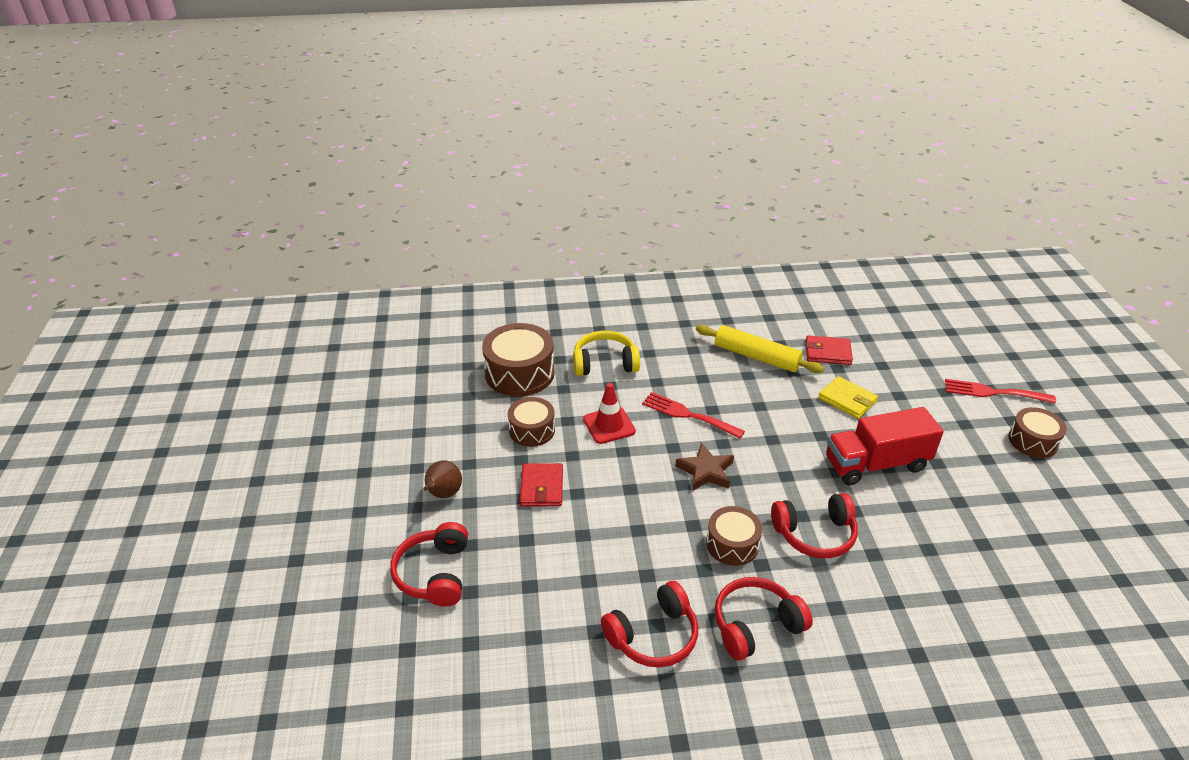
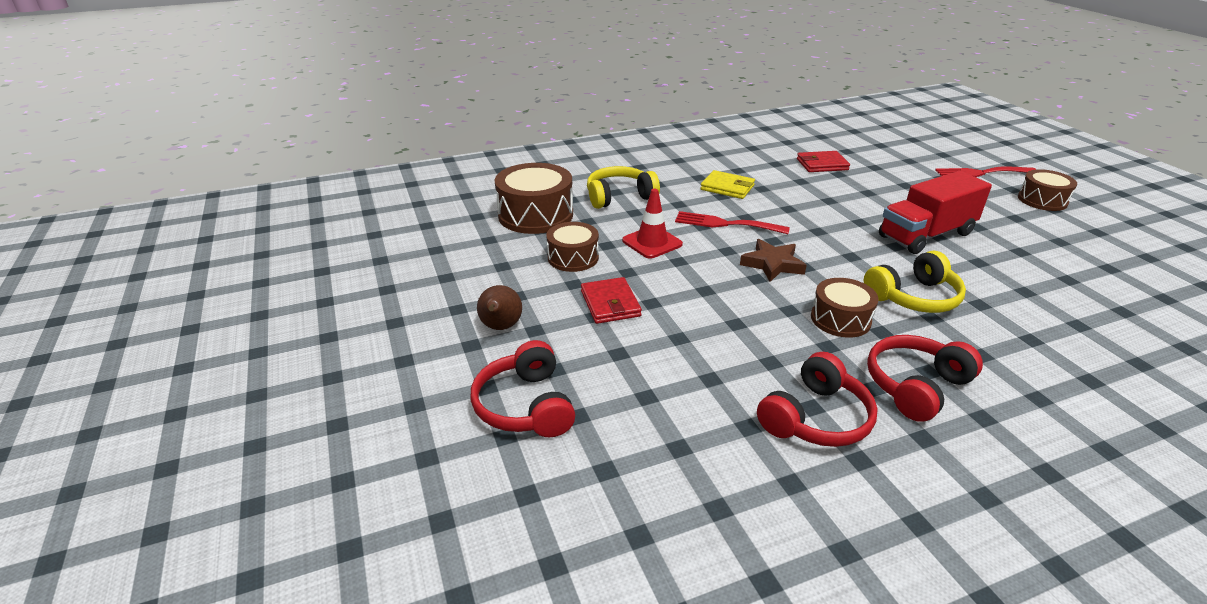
camera: 15 degrees left, 5 degrees down
(756, 357) = (761, 175): yellow rolling pin -> none
(815, 534) = (914, 297): red headphones -> yellow headphones
(847, 400) = (864, 194): yellow wallet -> yellow wallet (727, 188)

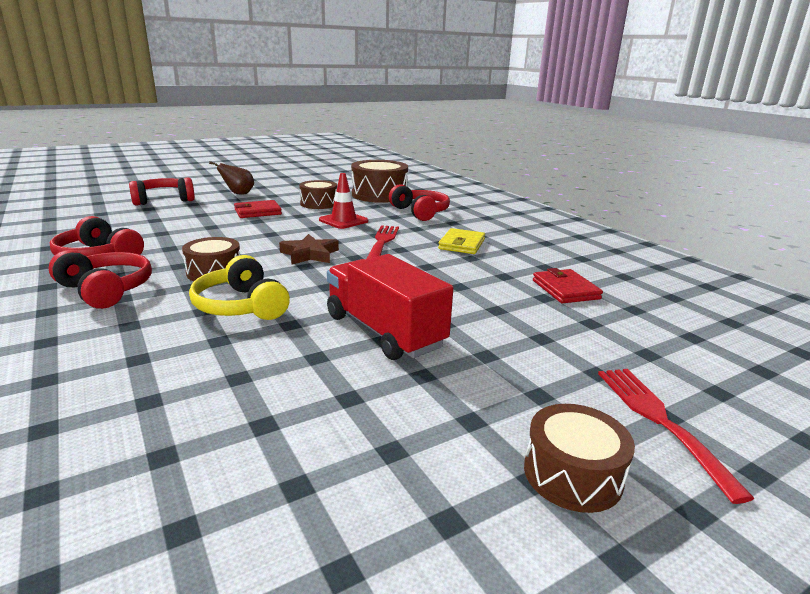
camera: 80 degrees right, 10 degrees down
(619, 197) = (420, 212): yellow headphones -> red headphones

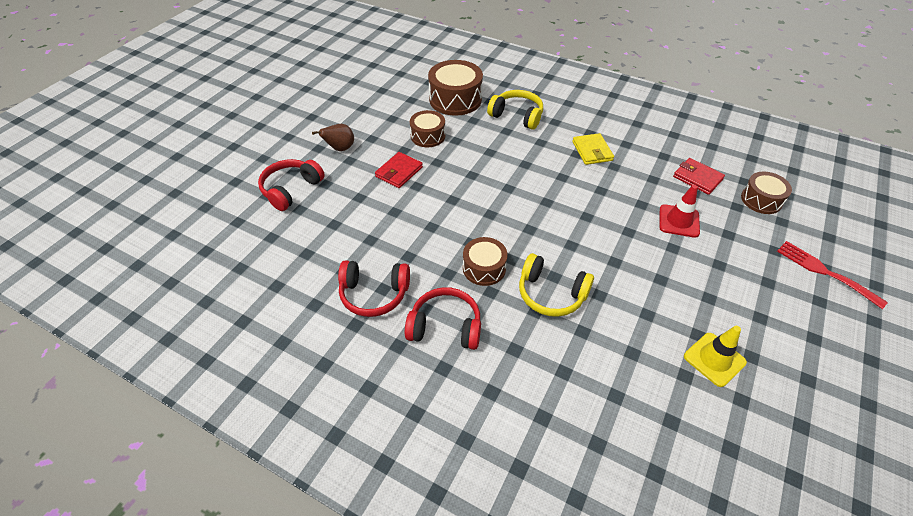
camera: 30 degrees left, 25 degrees up
(309, 254) = (515, 214): brown star -> none
(330, 428) = (714, 359): none -> yellow traffic cone
(343, 221) = (479, 155): red traffic cone -> red traffic cone (679, 221)
(382, 242) = (540, 172): red fork -> none
(384, 331) = (653, 272): red truck -> none
(420, 212) = (517, 116): red headphones -> yellow headphones
(572, 474) = (823, 326): brown drum -> brown drum (761, 200)

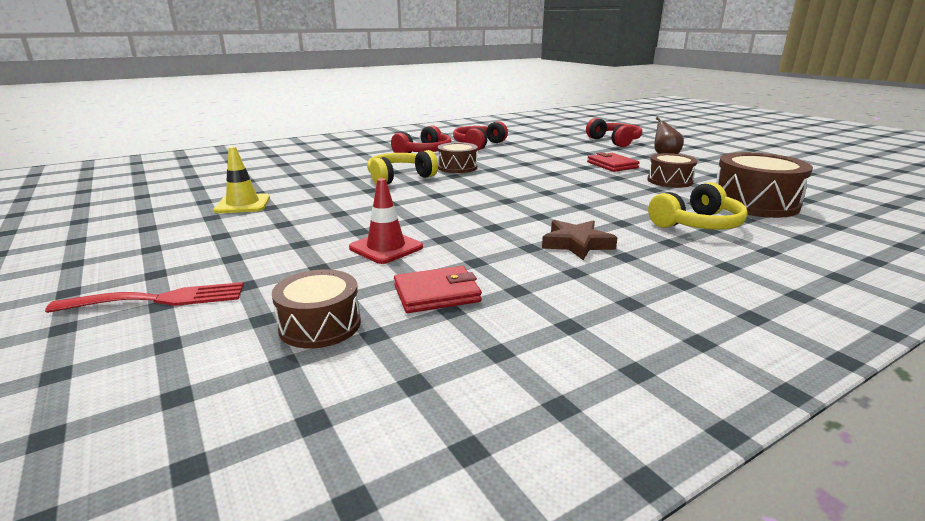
camera: 120 degrees right, 25 degrees down
(592, 151) = (576, 244): yellow wallet -> brown star

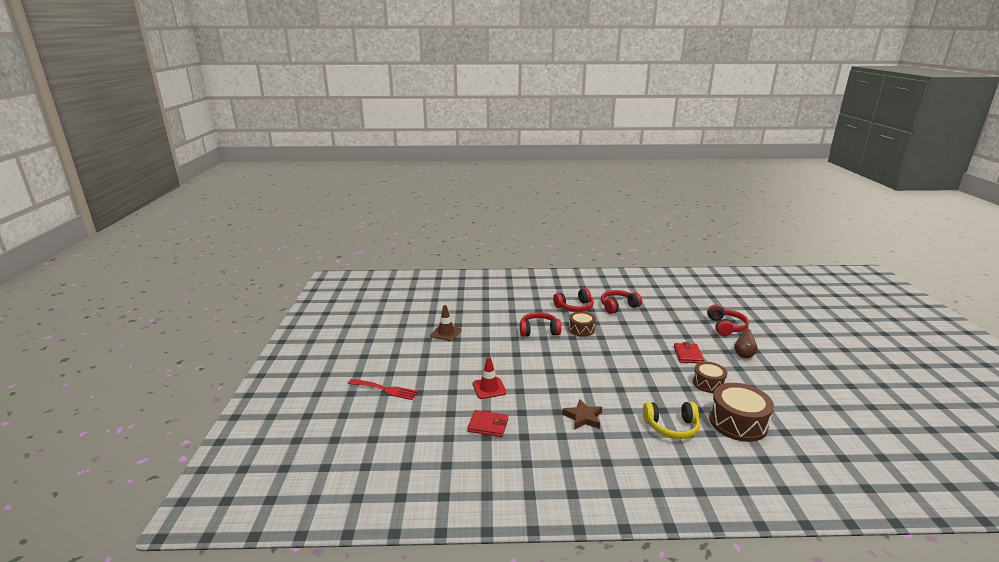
camera: 30 degrees right, 0 degrees up
(243, 204) = (446, 333): yellow traffic cone -> brown traffic cone
(320, 325) = (432, 425): brown drum -> none
(399, 178) = (539, 331): yellow headphones -> red headphones

